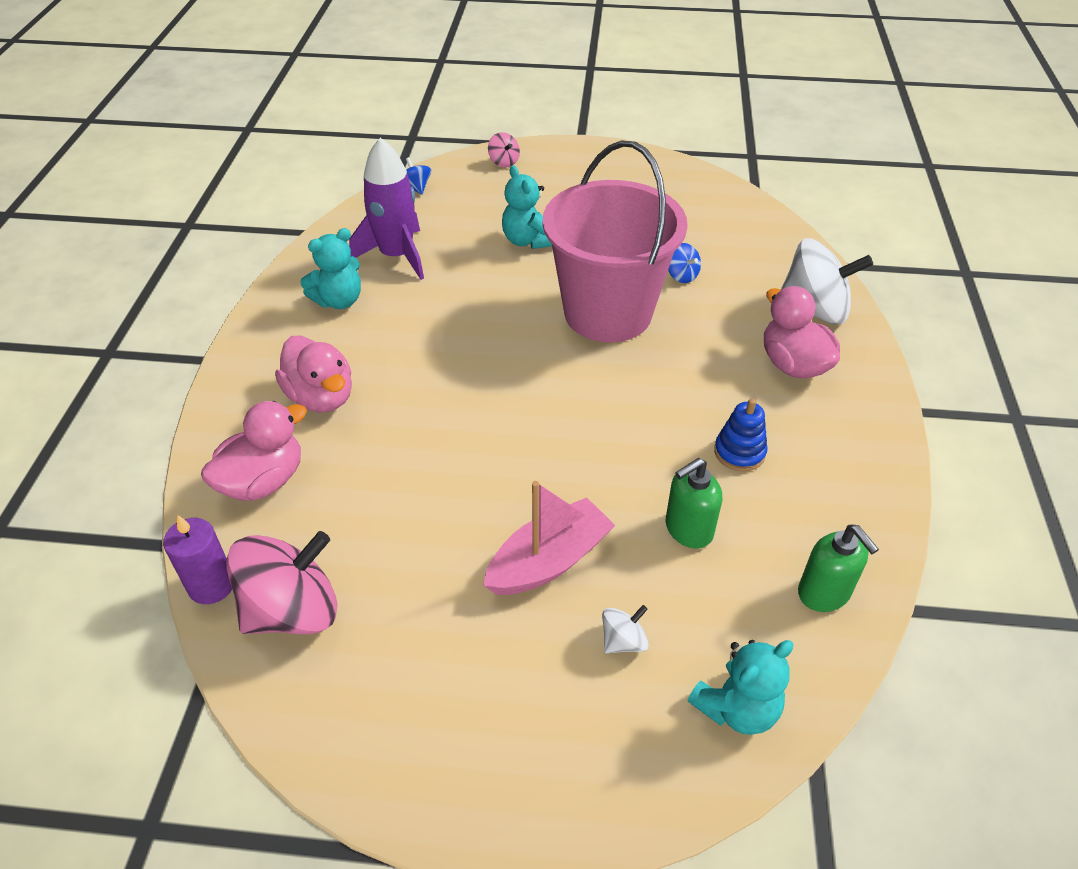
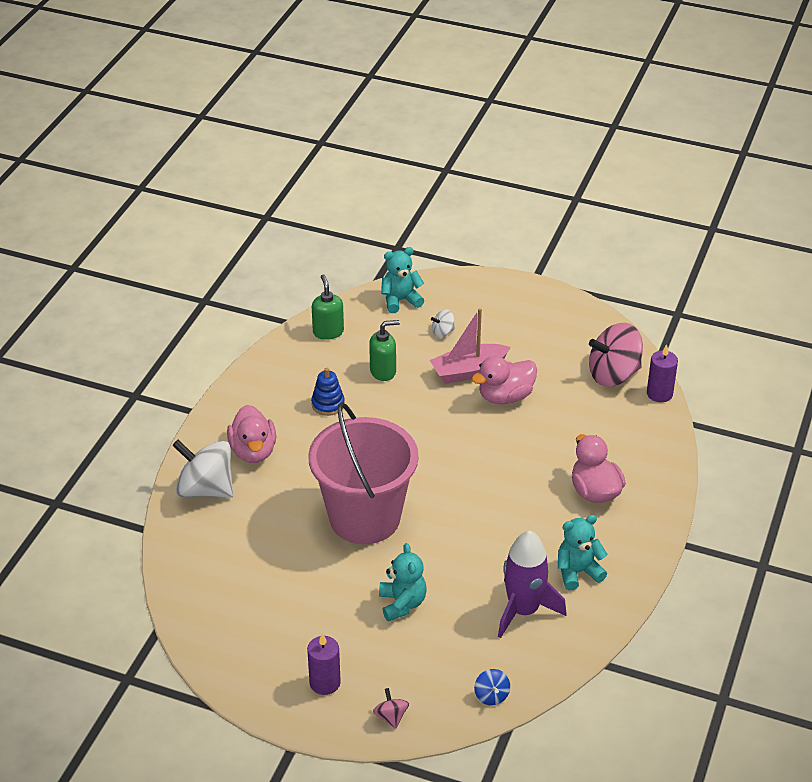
camera: 165 degrees left, 5 degrees down
(263, 481) = (633, 443): pink duck -> pink duck (505, 396)
(574, 173) = (325, 683): none -> purple candle
(682, 275) = (288, 540): blue spinning top -> none

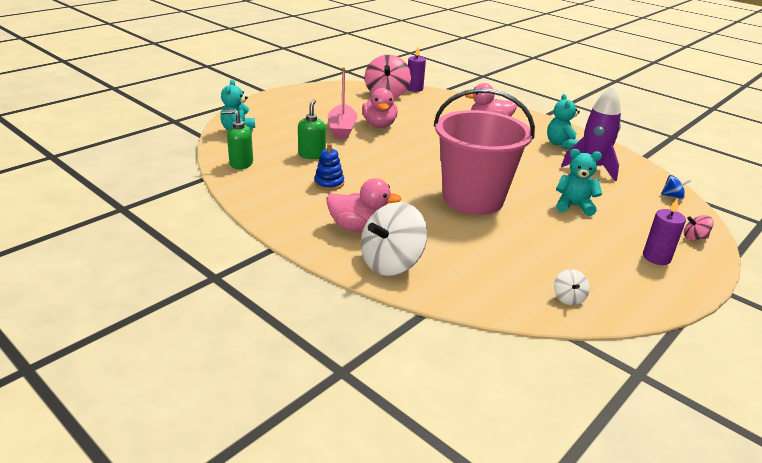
camera: 70 degrees left, 10 degrees down
(443, 332) = (291, 127): white spinning top -> white spinning top (568, 298)

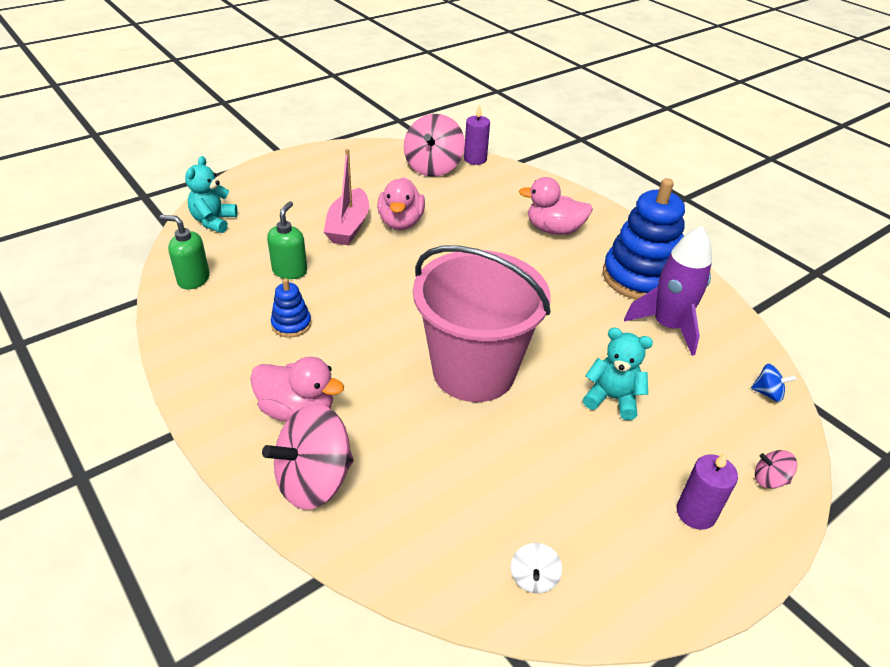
camera: 10 degrees right, 10 degrees up
(391, 263) = (314, 480): white spinning top -> pink spinning top
(561, 144) = (640, 277): turquoise teddy bear -> blue stacking toy

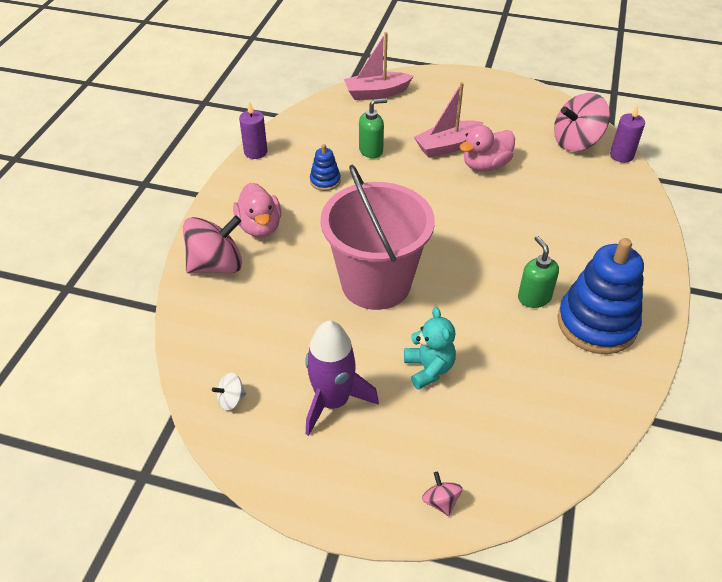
camera: 55 degrees right, 5 degrees up
(193, 279) = (317, 121): green soap dispenser -> green soap dispenser (534, 297)
(214, 221) = (376, 93): turquoise teddy bear -> pink boat
(314, 480) = (216, 265): pink spinning top -> pink spinning top turned 135 degrees clockwise
(553, 230) = (590, 244): pink duck -> none
(667, 326) = (553, 367): purple rocket -> purple rocket (333, 401)
(695, 513) = (361, 465): purple candle -> purple candle (255, 152)
(767, 393) = (544, 467): blue spinning top -> none

